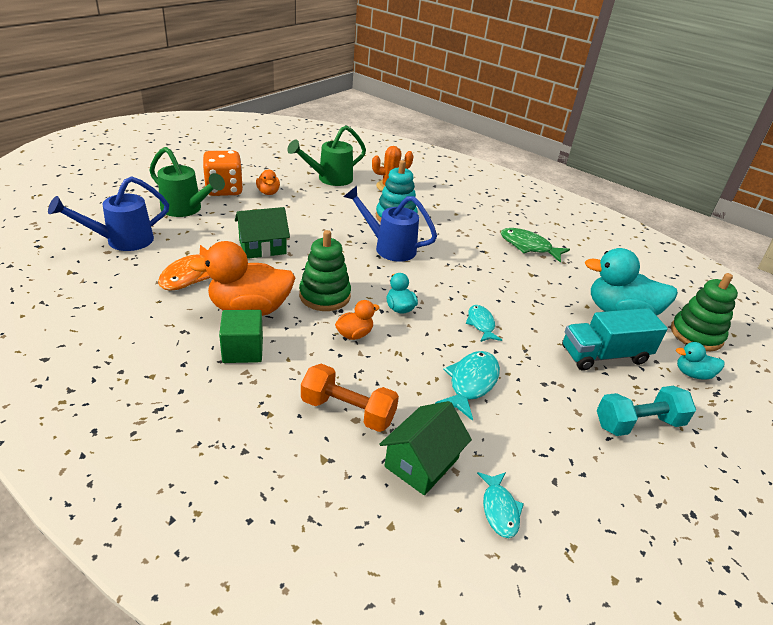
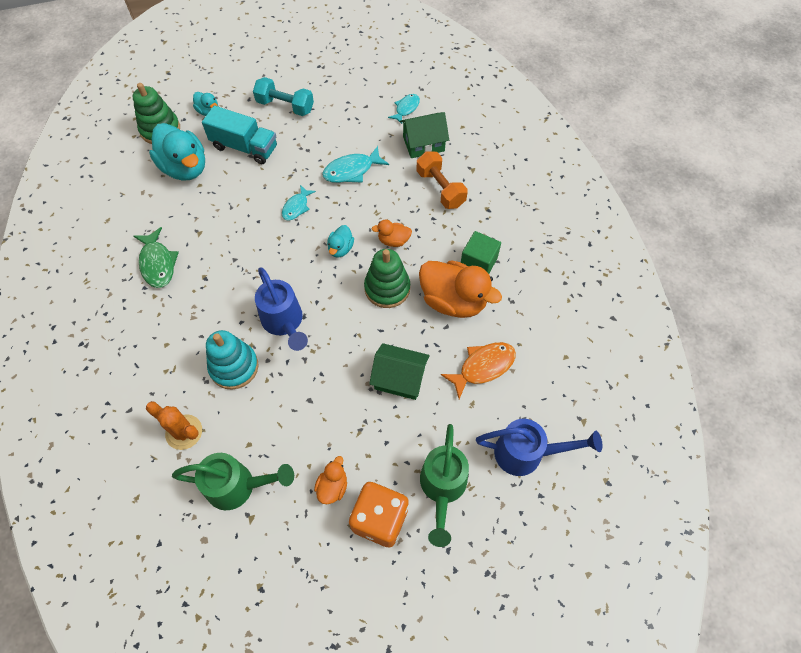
camera: 140 degrees left, 25 degrees up
(186, 210) = (442, 489): green watering can -> green watering can turned 150 degrees counterclockwise

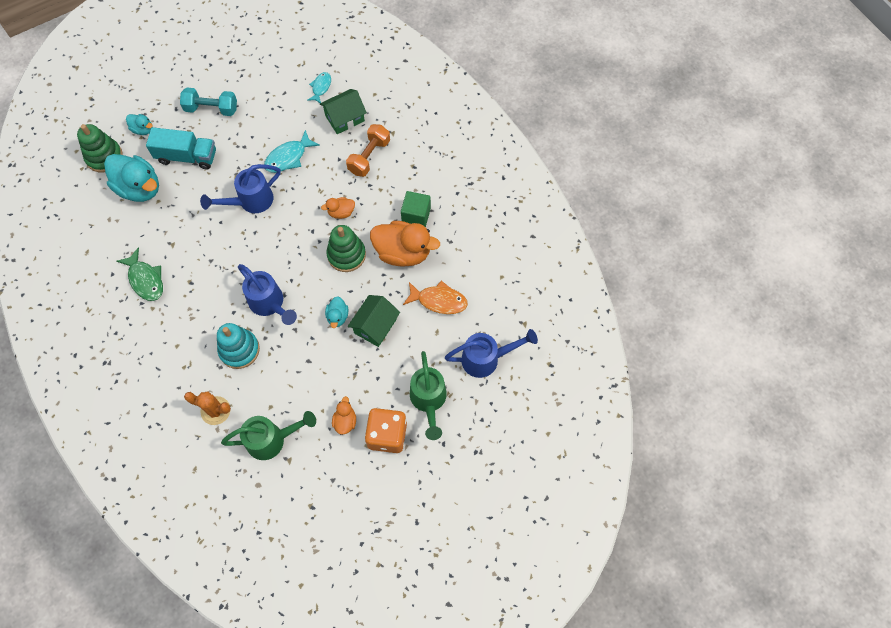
camera: 15 degrees left, 5 degrees up
(296, 207) = (250, 202): turquoise fish -> blue watering can
(340, 249) = (298, 230): turquoise duck -> turquoise duck (337, 316)
(399, 378) = (375, 326): green house -> green house turned 60 degrees counterclockwise
(440, 188) = (369, 157): orange dumbbell -> orange dumbbell turned 75 degrees clockwise
(483, 367) = (439, 300): orange fish -> orange fish turned 60 degrees clockwise

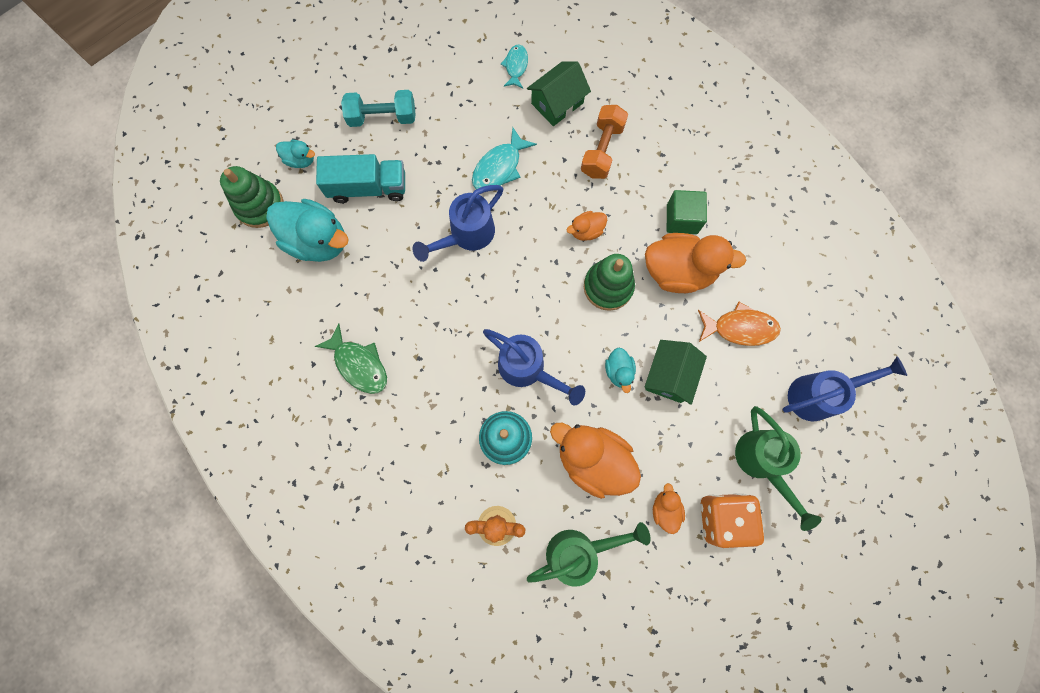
camera: 10 degrees left, 10 degrees up
(300, 376) = (593, 460): none -> orange duck

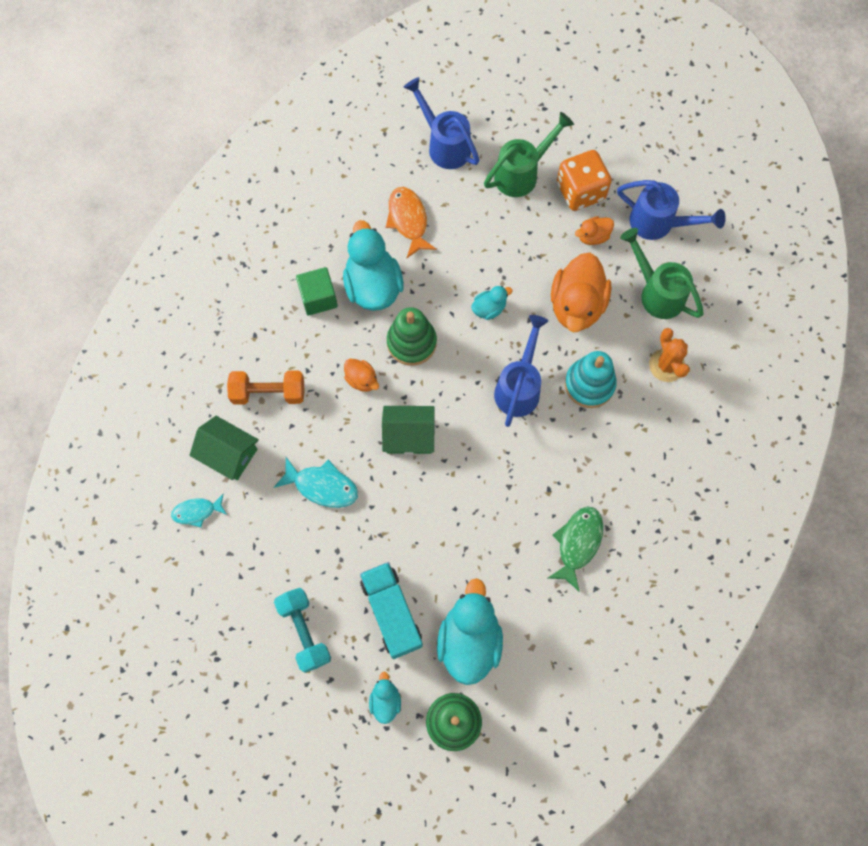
camera: 110 degrees left, 5 degrees down
(466, 235) = (408, 492): blue watering can -> blue watering can (659, 223)
(669, 375) = (476, 265): green house -> green house (409, 435)
(678, 271) = (373, 286): orange duck -> turquoise duck

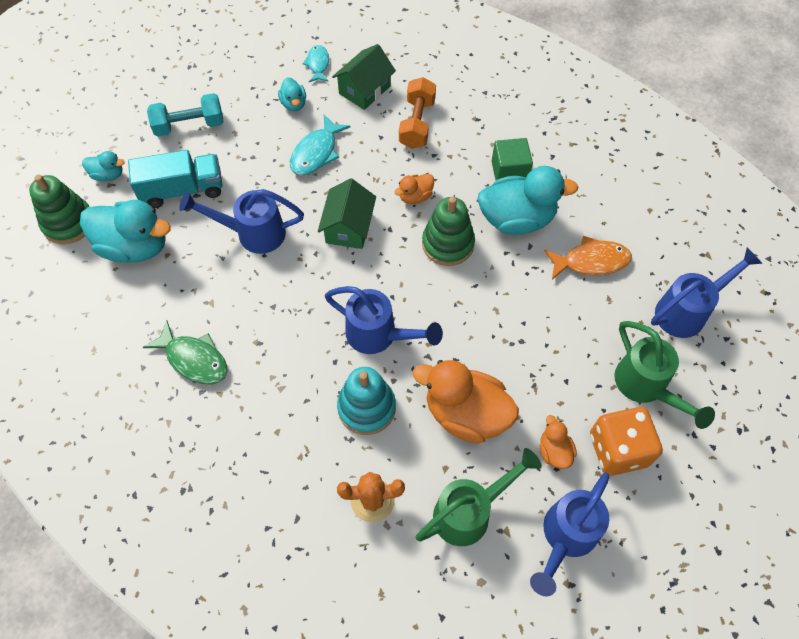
camera: 100 degrees right, 10 degrees down
(432, 526) = (252, 233): none -> blue watering can
(489, 308) = (475, 322): turquoise duck -> turquoise duck (294, 104)

